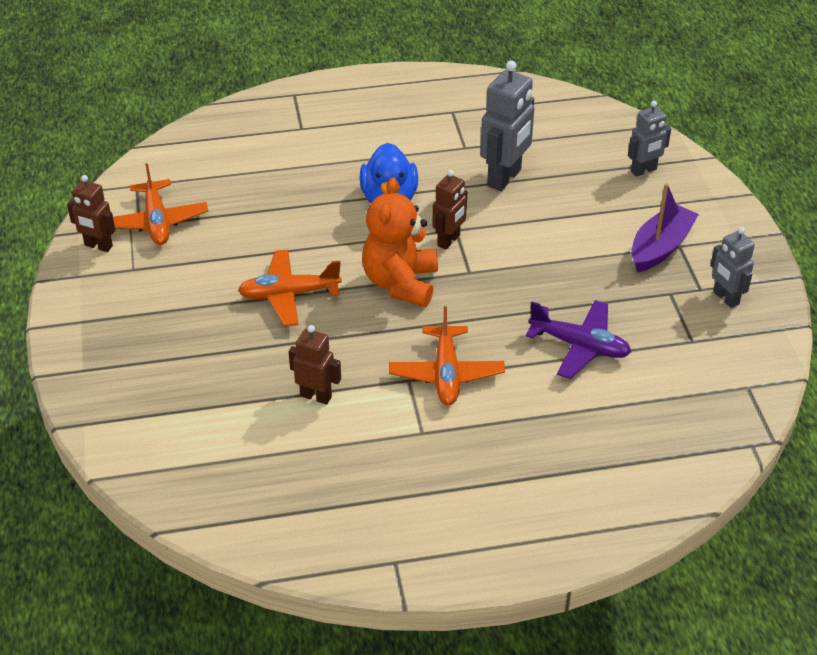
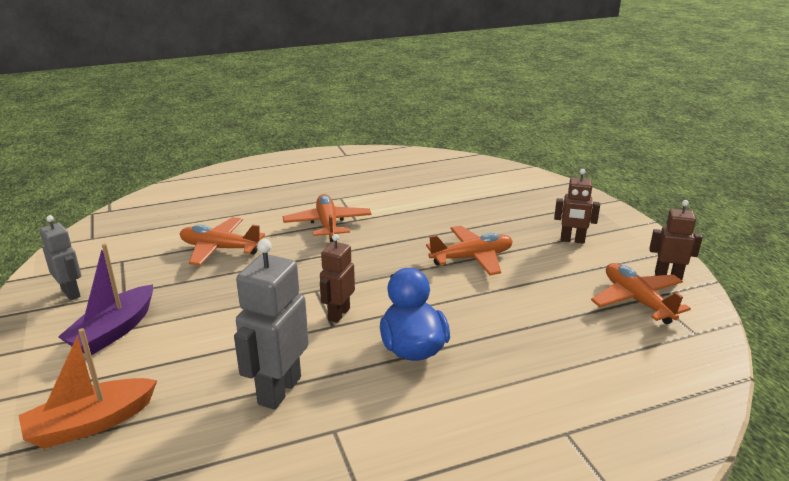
camera: 170 degrees right, 15 degrees down
(316, 396) = (419, 206): brown robot -> brown robot (572, 240)
(400, 283) = (377, 275): orange teddy bear -> none
(579, 346) = (220, 248): purple plane -> orange plane
(644, 171) = (91, 423): grey robot -> orange boat

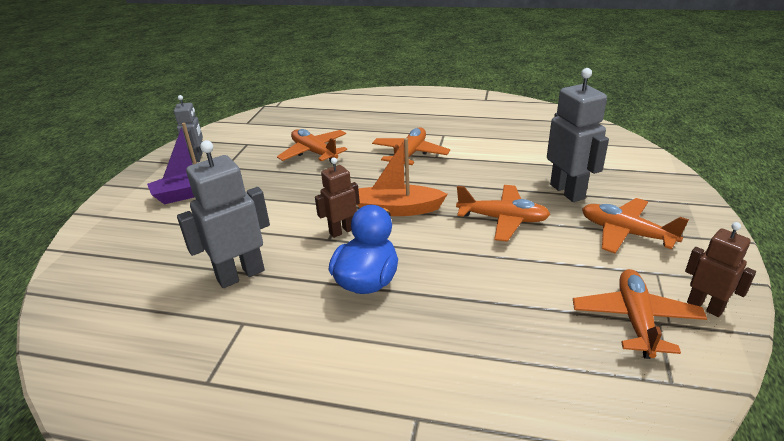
camera: 35 degrees right, 5 degrees up
(91, 423) = (118, 250): orange boat -> orange boat (398, 209)
(499, 220) = (567, 191): none -> grey robot
(572, 240) = (625, 233): brown robot -> orange plane

